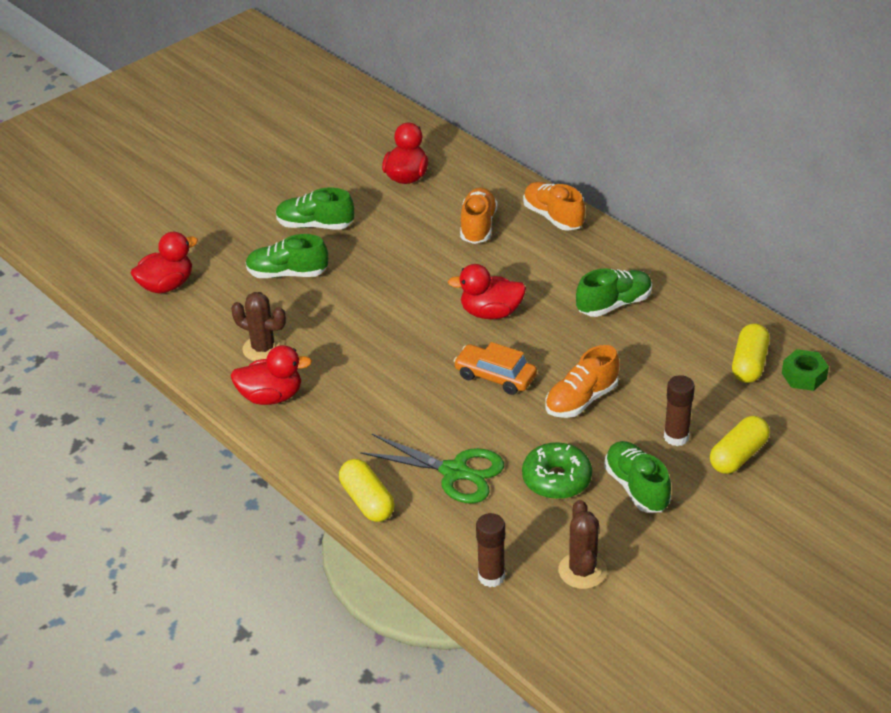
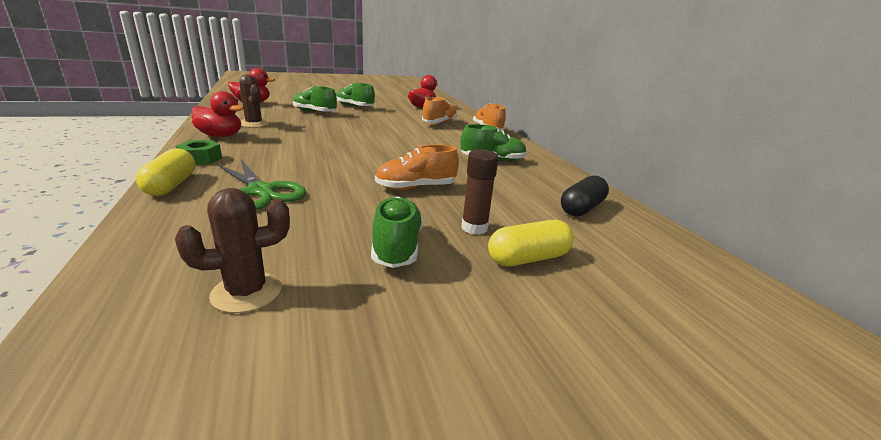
camera: 20 degrees right, 15 degrees down
(491, 313) = (404, 144): red duck -> none
(491, 576) = (156, 261): brown glue stick -> none
(495, 376) = (368, 163): orange car -> none
(556, 479) = (332, 219): green donut -> none
(582, 571) = (246, 292): brown cactus -> brown cactus turned 45 degrees clockwise
(749, 364) = (581, 208): yellow capsule -> black capsule
(804, 376) = (634, 228): green nut -> green nut (201, 159)

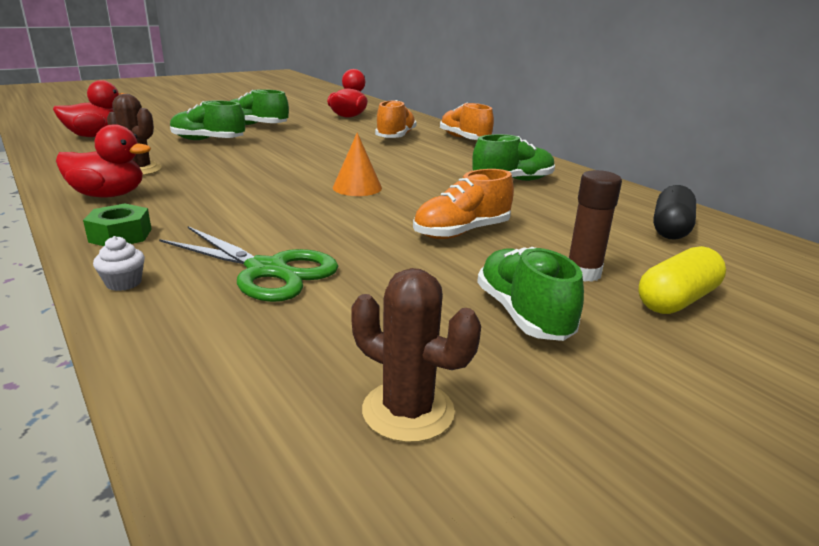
camera: 15 degrees left, 0 degrees up
(171, 185) = (124, 283): yellow capsule -> white cupcake
(246, 292) = (408, 411): brown cactus -> brown cactus turned 75 degrees clockwise
(376, 150) = (357, 187): none -> orange cone

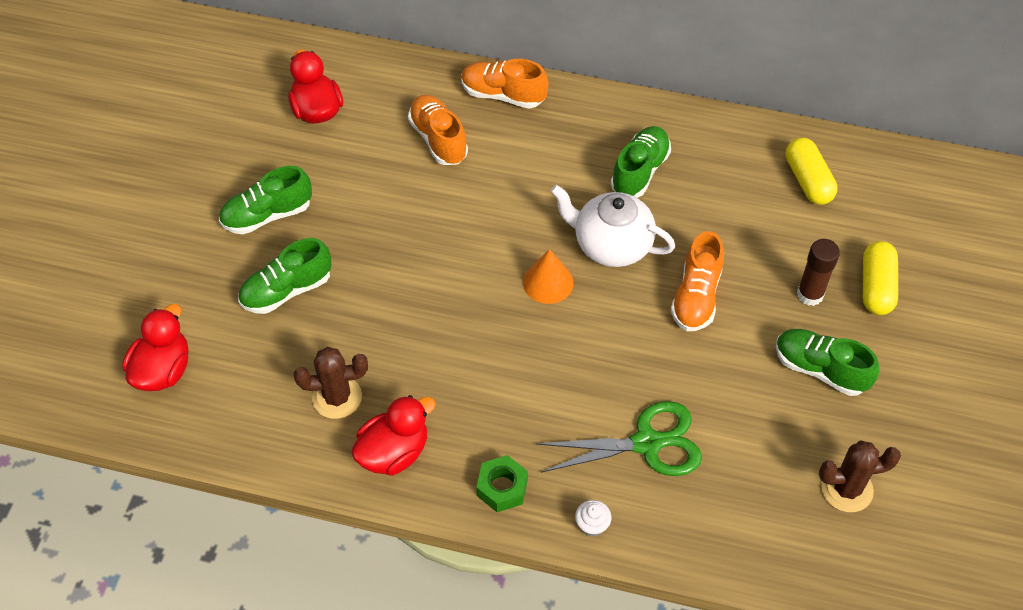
camera: 40 degrees left, 30 degrees up
(434, 193) = (611, 245): none -> white teapot
(670, 228) = (808, 181): black capsule -> yellow capsule

